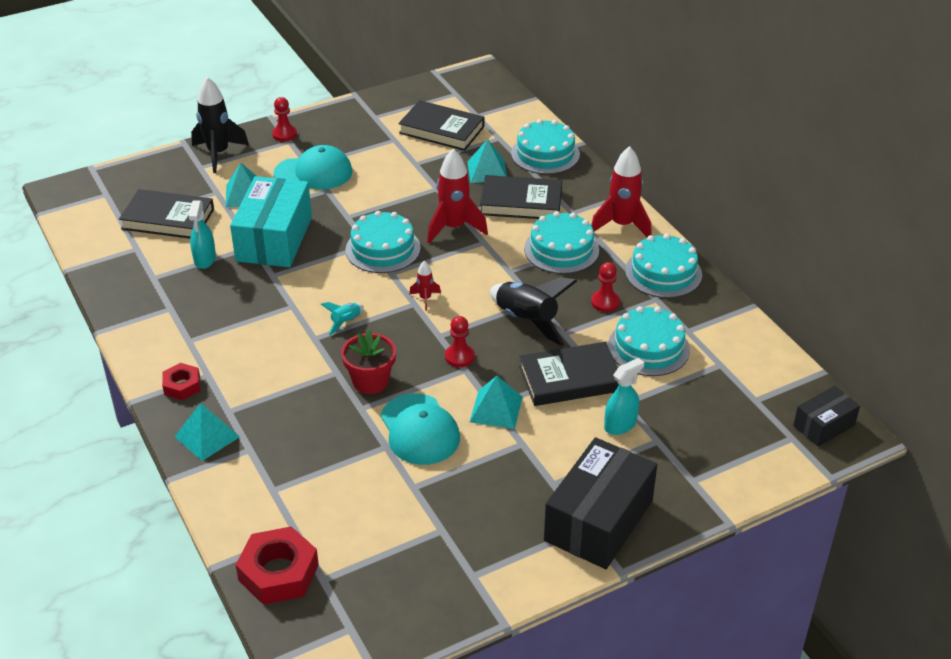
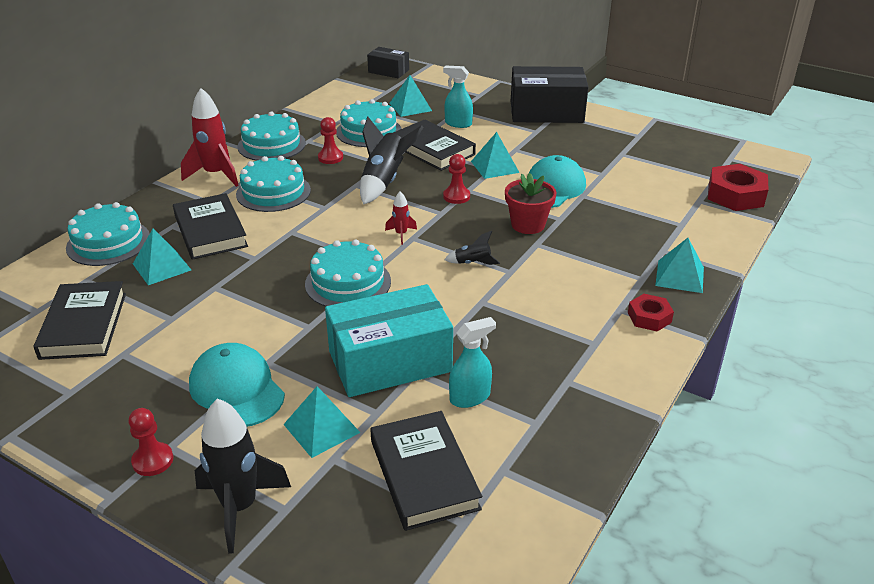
camera: 120 degrees left, 5 degrees down
(345, 322) = (473, 263): turquoise rocket -> black rocket
(454, 228) = (280, 254): red rocket -> none
(694, 403) = (410, 107): none -> turquoise pyramid

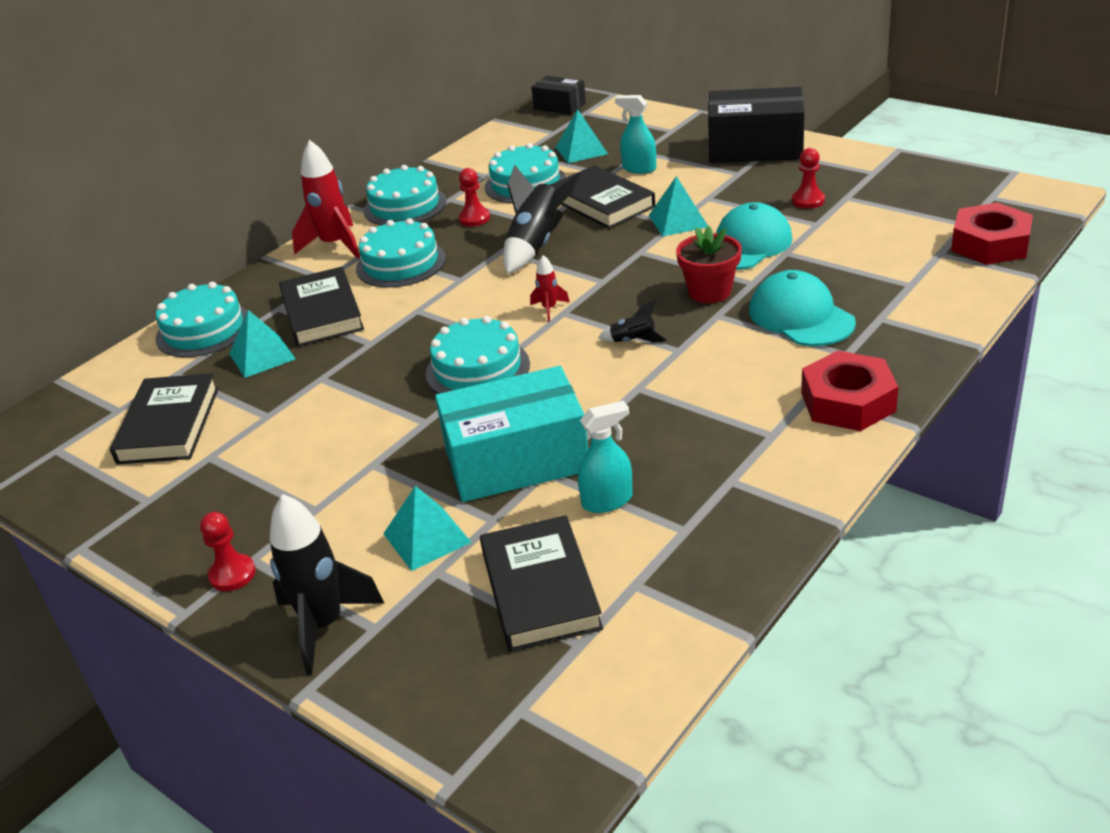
camera: 10 degrees right, 0 degrees up
(236, 389) = (334, 495): turquoise cap -> turquoise cap (801, 316)
(456, 196) = (624, 260): red pawn -> red pawn (808, 200)
(649, 317) = (847, 402): red nut -> red nut, size x1.72
(680, 276) = (896, 350): turquoise pyramid -> none

